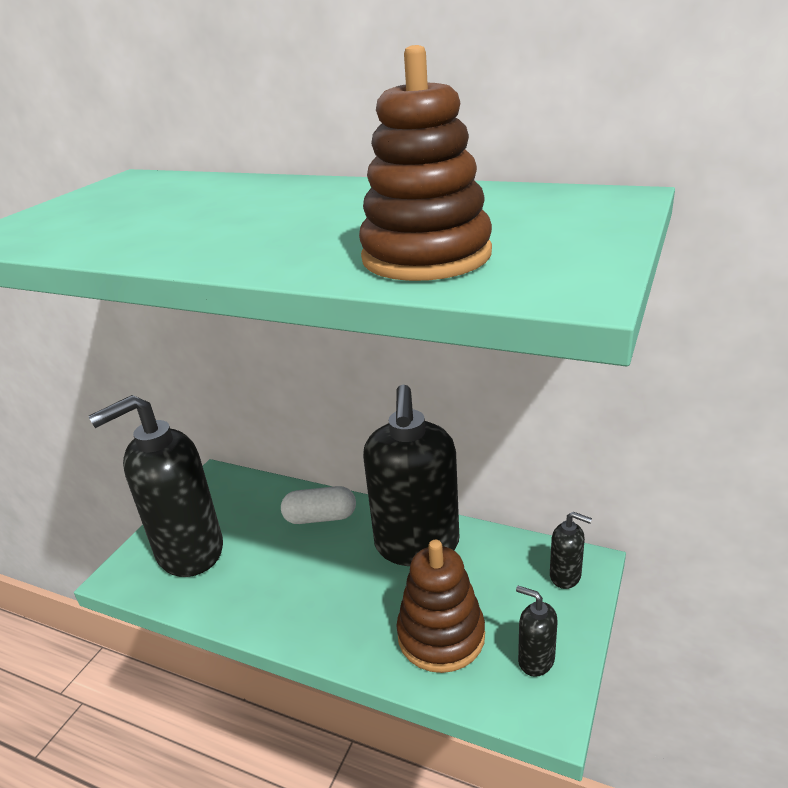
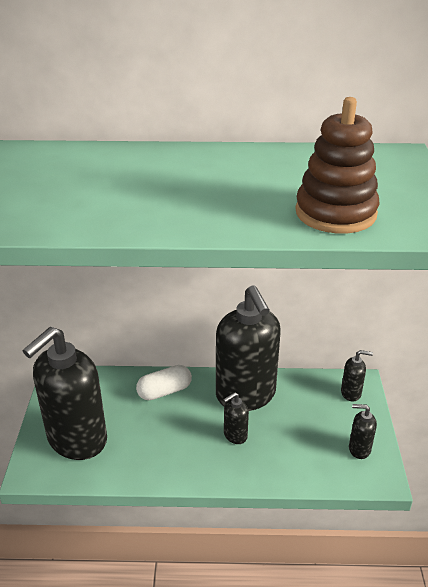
camera: 25 degrees left, 5 degrees up
(373, 594) = (235, 435): none -> black soap dispenser
(441, 636) = (295, 450): brown stacking toy -> none

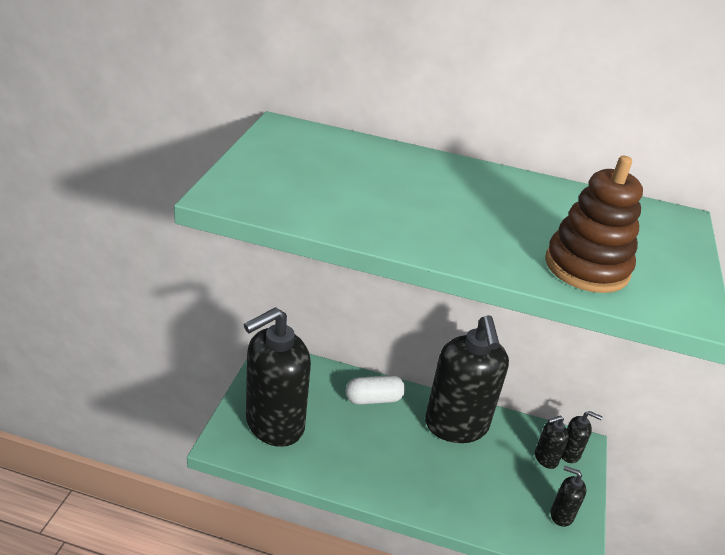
camera: 10 degrees right, 0 degrees up
(235, 435) = (434, 464): black soap dispenser -> black soap dispenser (545, 458)

